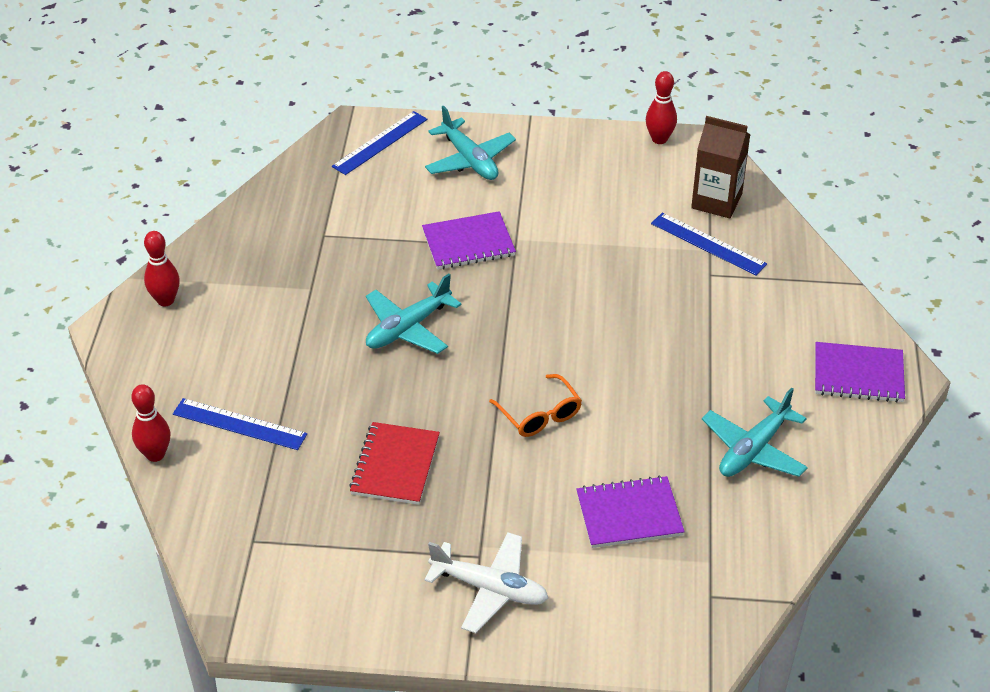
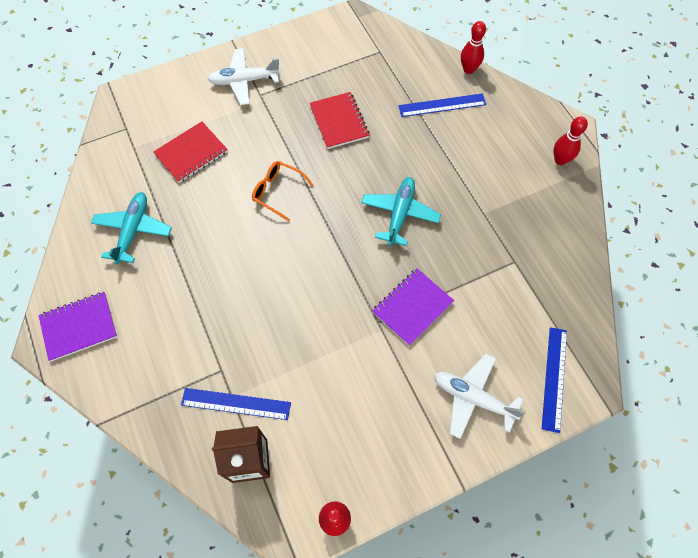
camera: 150 degrees right, 20 degrees up
(470, 160) = (473, 398): turquoise plane -> white plane
(629, 514) = (191, 153): purple notebook -> red notebook

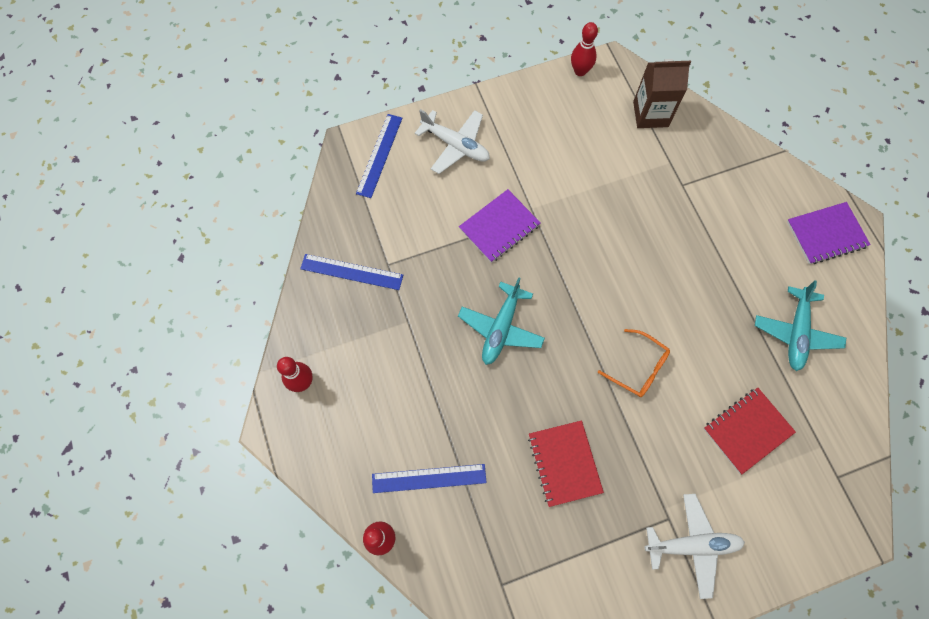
camera: 175 degrees left, 5 degrees up
(236, 404) = (666, 157): blue ruler -> blue ruler (351, 272)

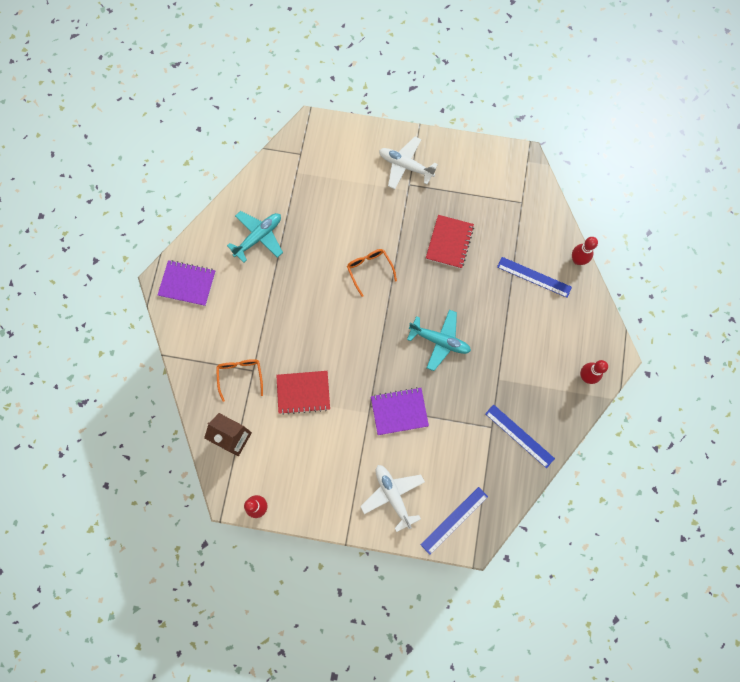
camera: 150 degrees left, 5 degrees up
(501, 328) = (439, 341): turquoise plane -> turquoise plane turned 60 degrees clockwise
(690, 172) = (240, 376): none -> orange glasses
(747, 430) = (331, 202): red notebook -> red notebook (303, 392)

